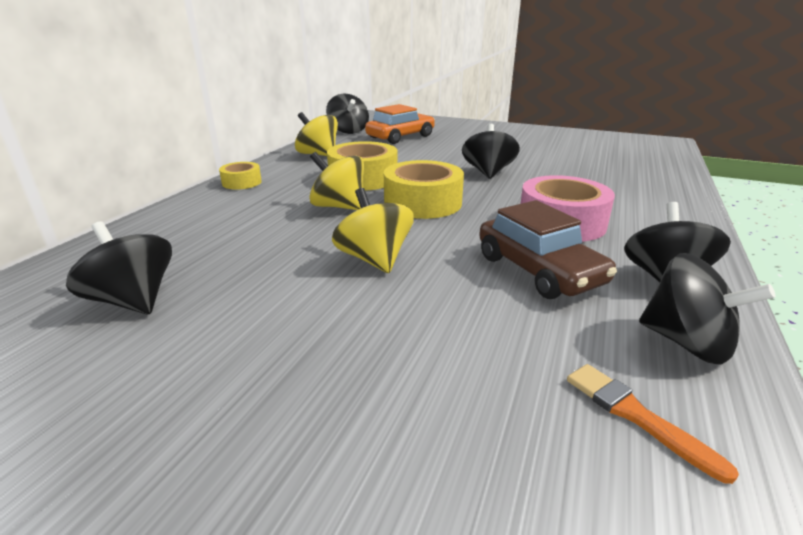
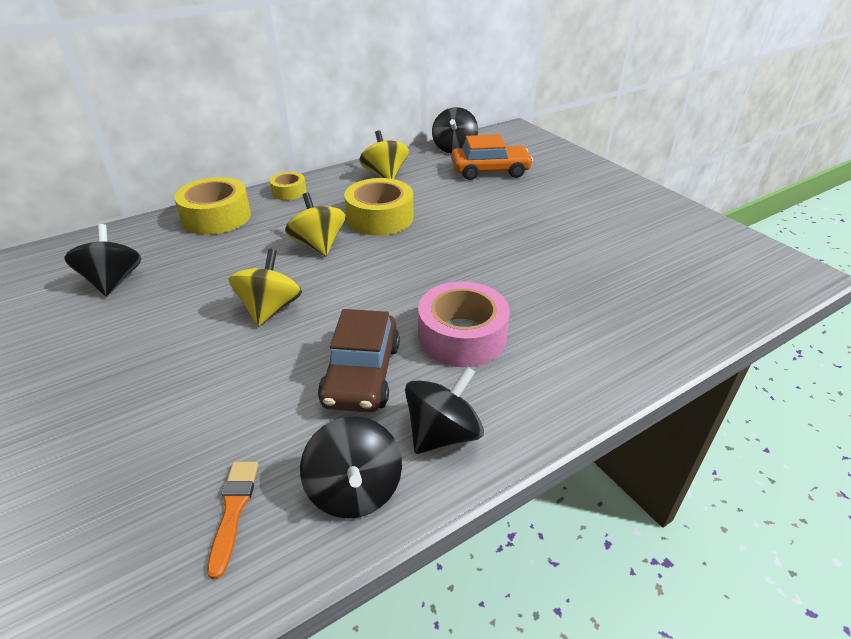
camera: 35 degrees right, 10 degrees up
(422, 203) = (384, 265): yellow tape -> yellow tape (216, 217)
(488, 172) = (497, 249): black spinning top -> none

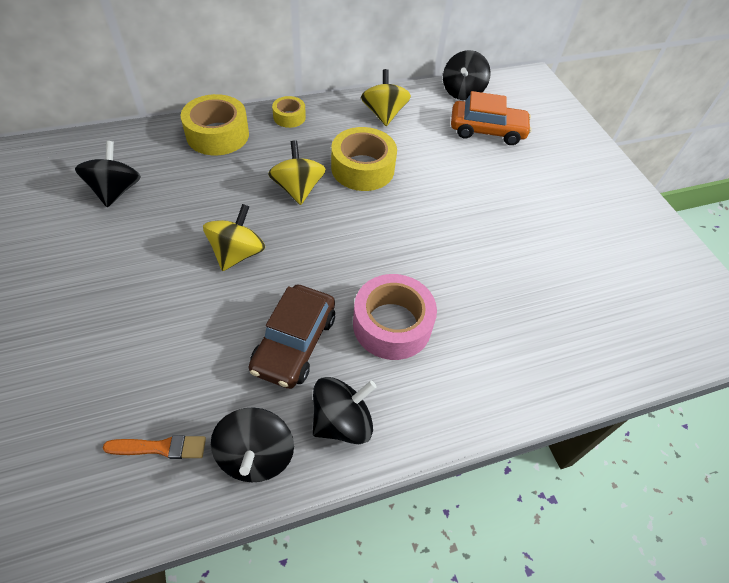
camera: 10 degrees right, 15 degrees up
(233, 510) = (160, 447): orange brush -> orange brush turned 75 degrees clockwise

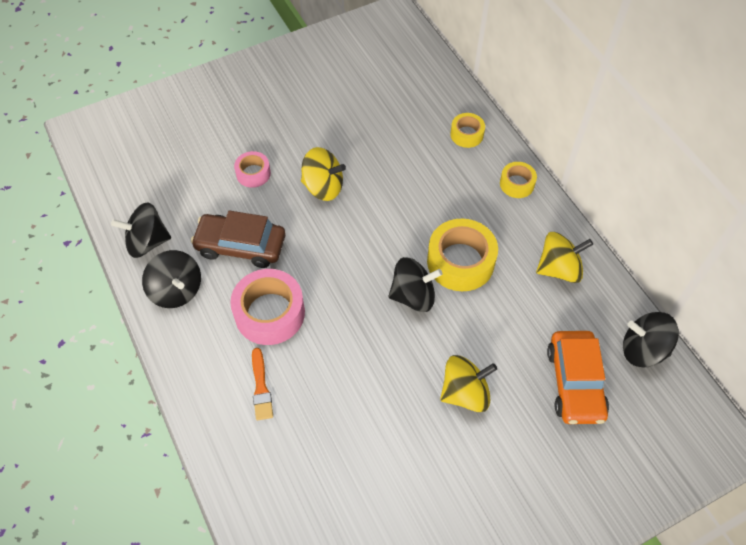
camera: 85 degrees right, 5 degrees up
(116, 191) = (371, 88): black spinning top -> black spinning top (413, 296)
(160, 447) = (149, 188): orange brush -> orange brush (261, 387)
(189, 318) = (253, 173): none -> pink tape
(217, 135) = (467, 134): yellow tape -> yellow tape, size x0.55
(298, 189) = (413, 213): yellow spinning top -> yellow spinning top (465, 393)

